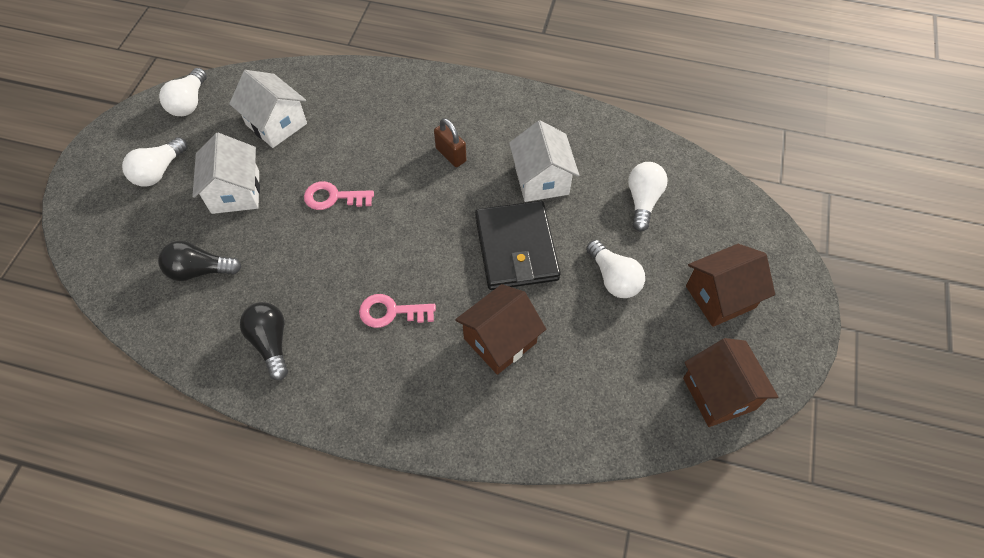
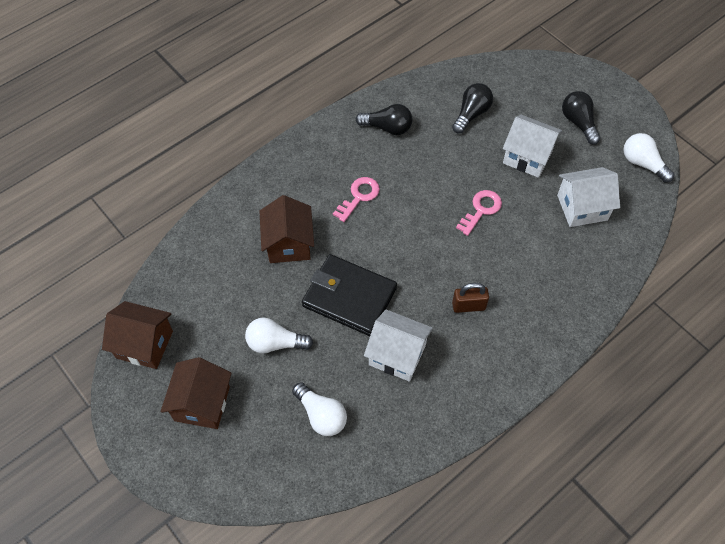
camera: 125 degrees right, 0 degrees up
(159, 171) = (578, 123): white light bulb -> black light bulb

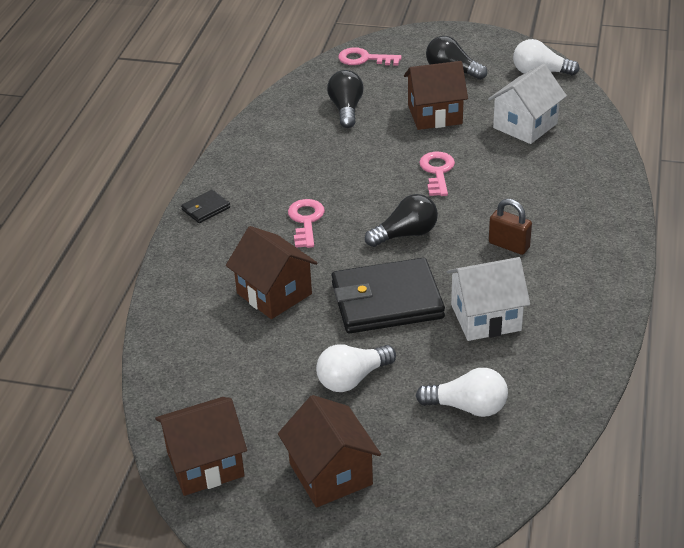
camera: 35 degrees left, 20 degrees down
(308, 146) = (206, 208): none -> black wallet
(387, 127) = (274, 156): black light bulb -> black light bulb (405, 234)
(468, 306) = (509, 245): brown padlock -> brown padlock turned 75 degrees clockwise
(526, 74) = (364, 59): none -> pink key
(527, 157) = (435, 114): white house -> brown house

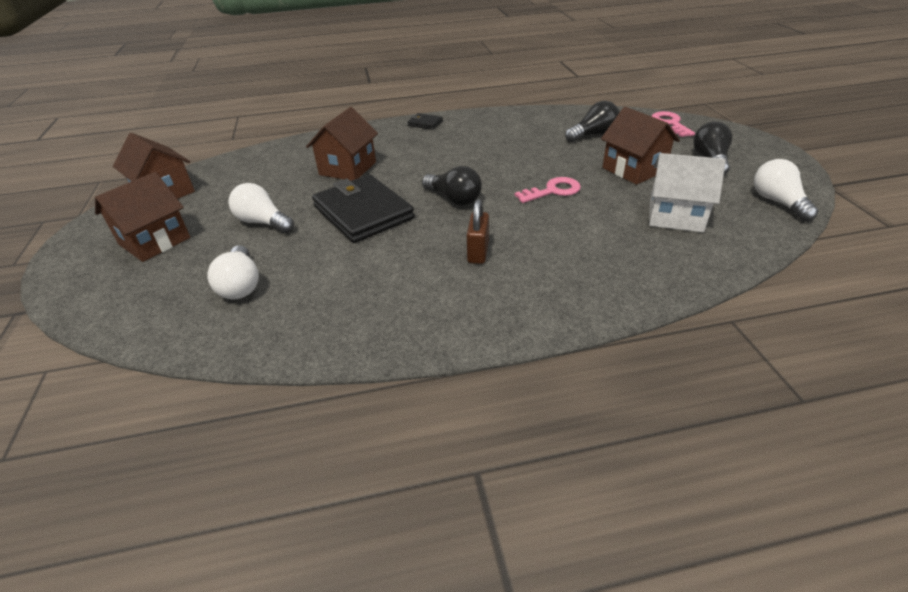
camera: 65 degrees right, 0 degrees up
(306, 221) = (439, 157): pink key -> none
(486, 317) = (365, 265): white house -> none

